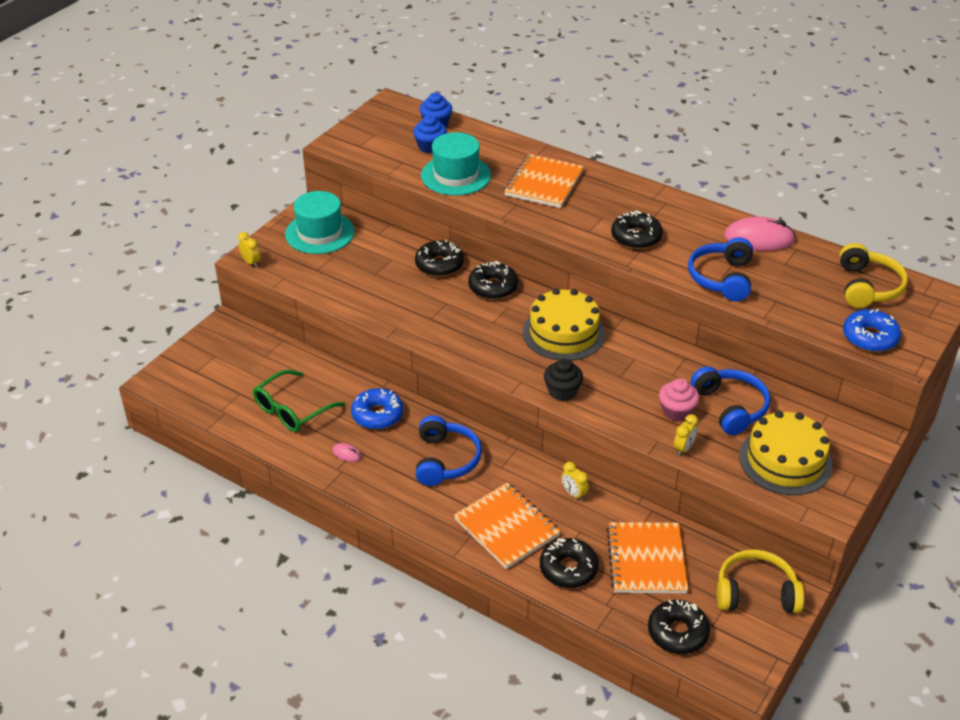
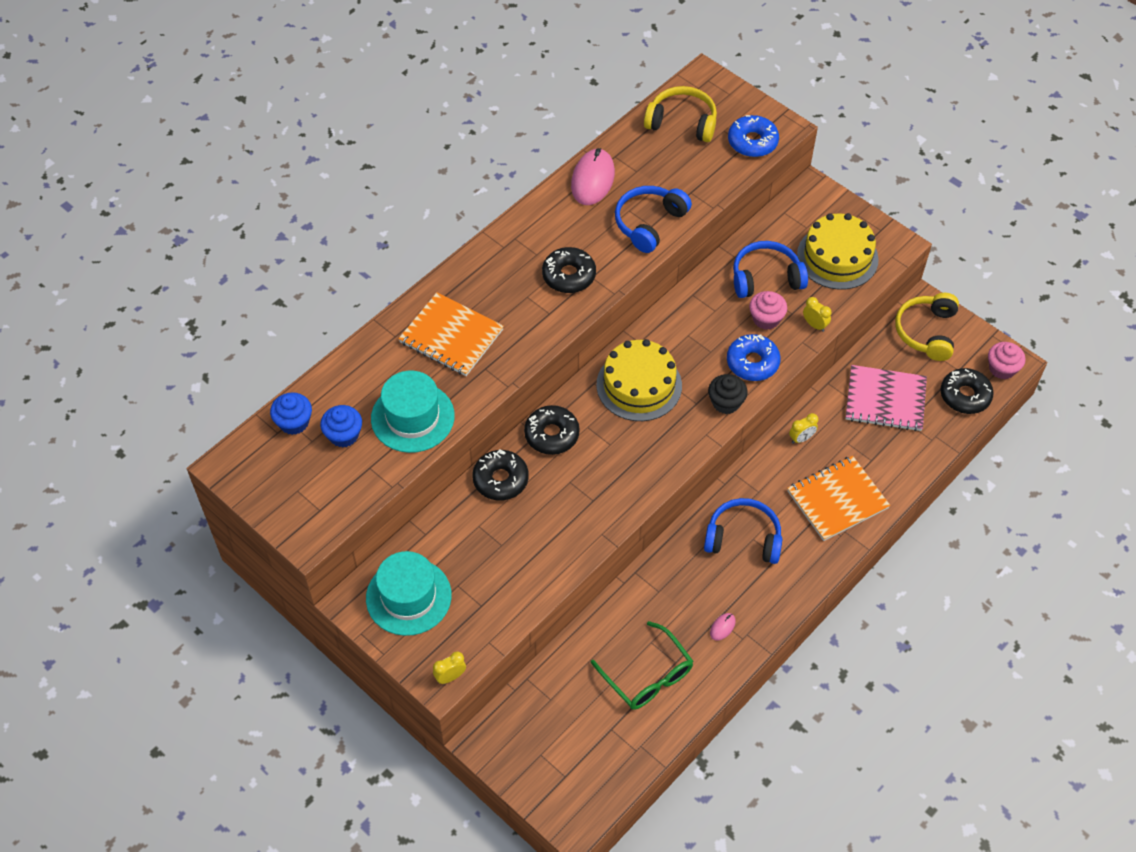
camera: 80 degrees left, 15 degrees up
(377, 415) = (668, 592): blue donut -> blue donut (752, 362)
(568, 569) = (891, 460): black donut -> none
(646, 560) = (885, 400): orange notebook -> pink notebook
(722, 278) = (649, 223): blue headphones -> blue headphones turned 105 degrees clockwise
(731, 668) = (1002, 368): none -> pink cupcake

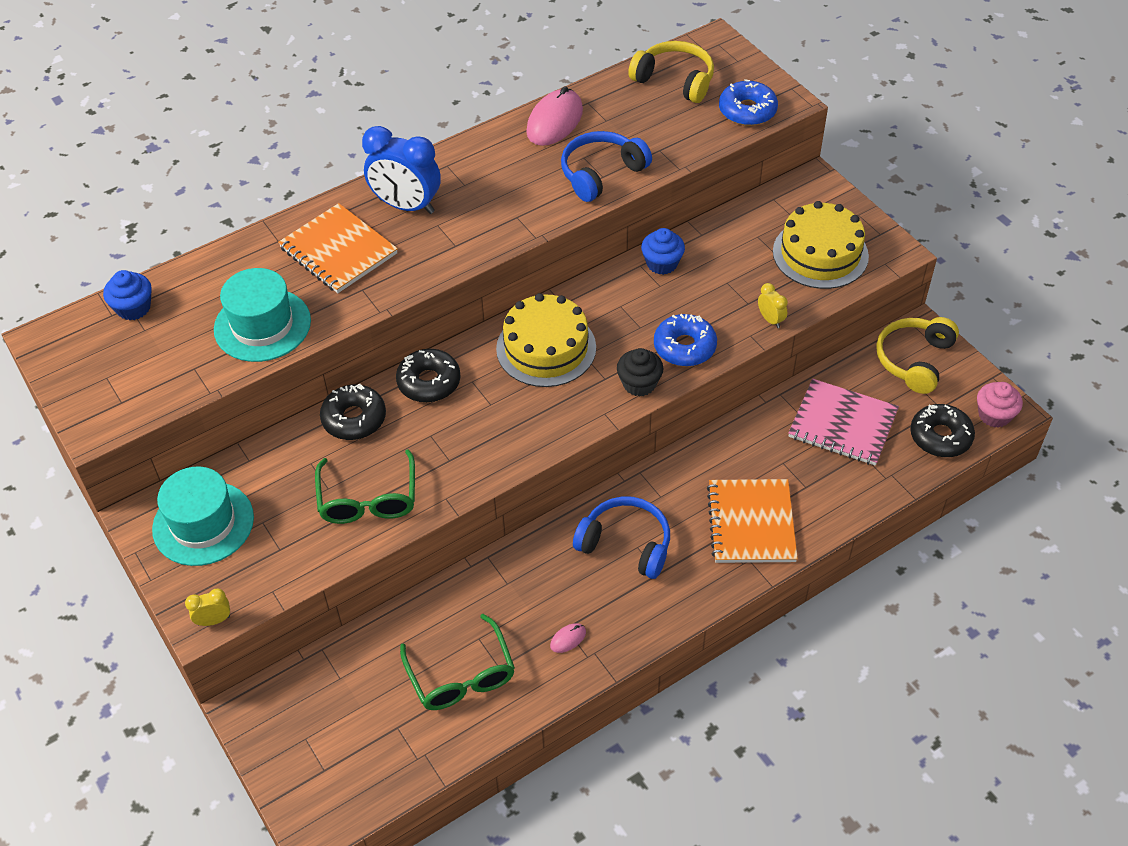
camera: 15 degrees right, 5 degrees down
(343, 435) = (180, 330): blue cupcake -> blue cupcake (662, 263)
(494, 283) = (406, 206): none -> blue clock
(538, 548) = (368, 499): none -> green glasses
(569, 275) = (491, 211): black donut -> none
(766, 278) = (730, 262): blue headphones -> none
(766, 319) = (716, 304): pink cupcake -> none
(801, 438) = (730, 448): yellow clock -> none
(837, 500) = (751, 523): orange notebook -> orange notebook turned 75 degrees counterclockwise

